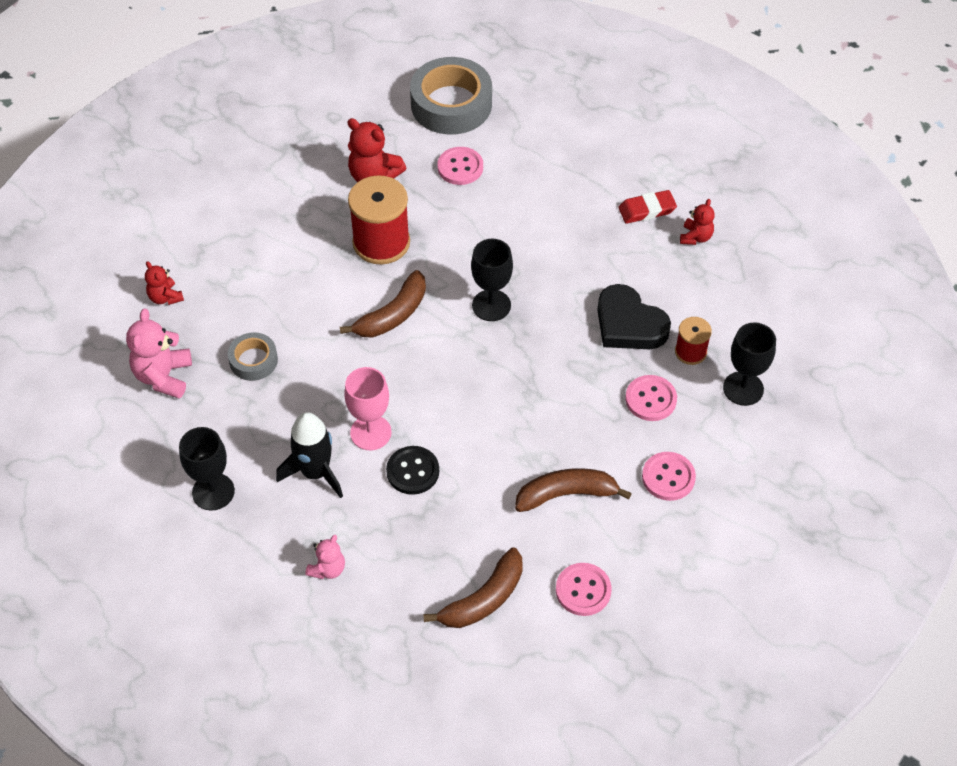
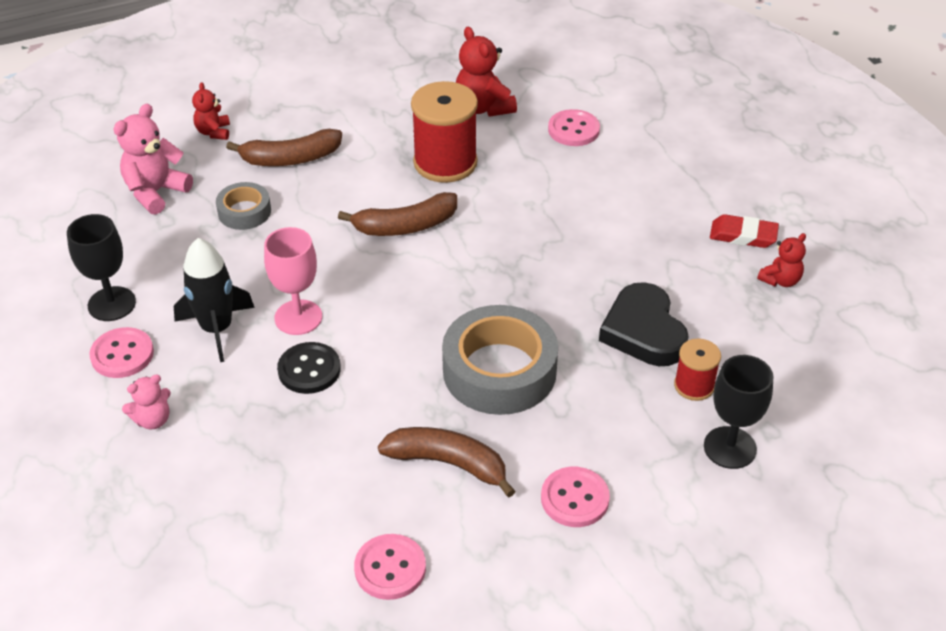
camera: 30 degrees right, 10 degrees down
(451, 104) = (606, 77): grey tape -> grey tape (499, 370)
(484, 599) = (279, 524): brown banana -> brown banana (291, 159)
(491, 305) = (510, 256): black goblet -> none
(650, 399) = (613, 412): pink button -> pink button (122, 354)

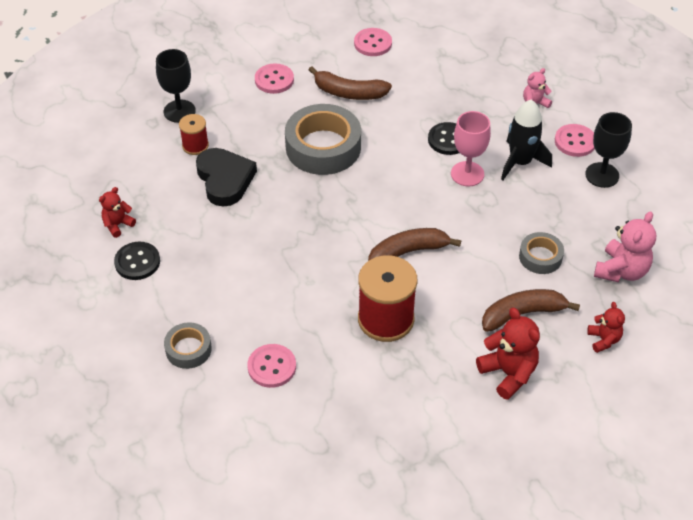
camera: 175 degrees right, 5 degrees up
(483, 107) = (359, 390): red teddy bear -> red teddy bear (508, 373)
(665, 149) = (188, 349): none -> grey tape
(743, 235) = (137, 262): red eraser -> black button

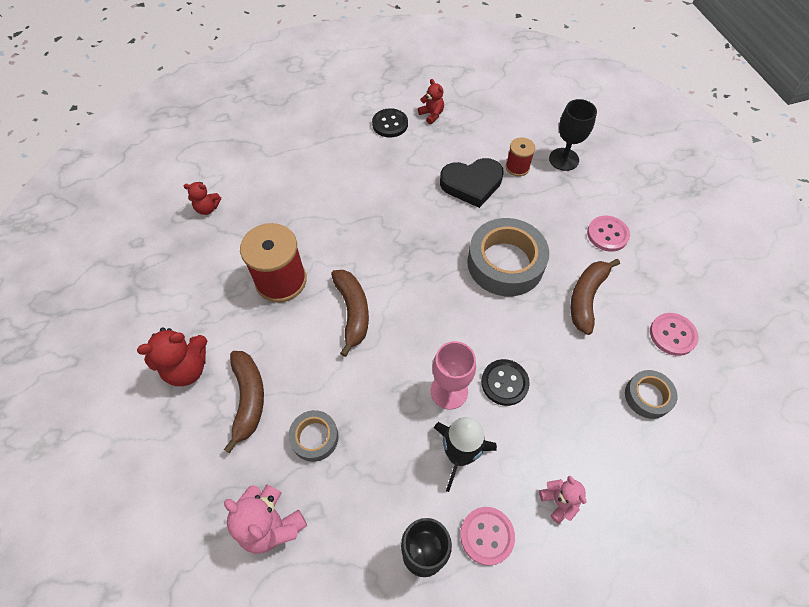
camera: 100 degrees right, 10 degrees up
(188, 349) = (296, 148): grey tape -> grey tape (647, 396)
(272, 367) = (261, 196): pink button -> none
(603, 340) = (190, 472): red teddy bear -> red teddy bear (207, 208)

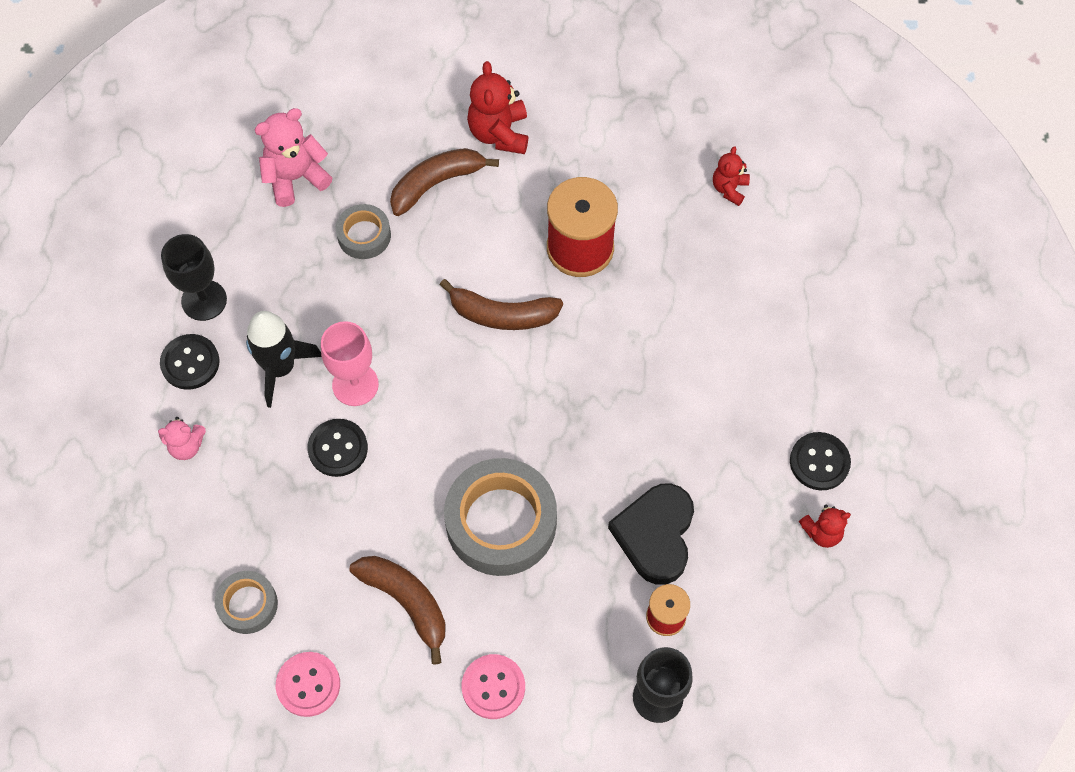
camera: 110 degrees right, 5 degrees up
(248, 399) = (436, 184): brown banana -> brown banana turned 135 degrees clockwise
(487, 536) = (190, 363): pink button -> black button

